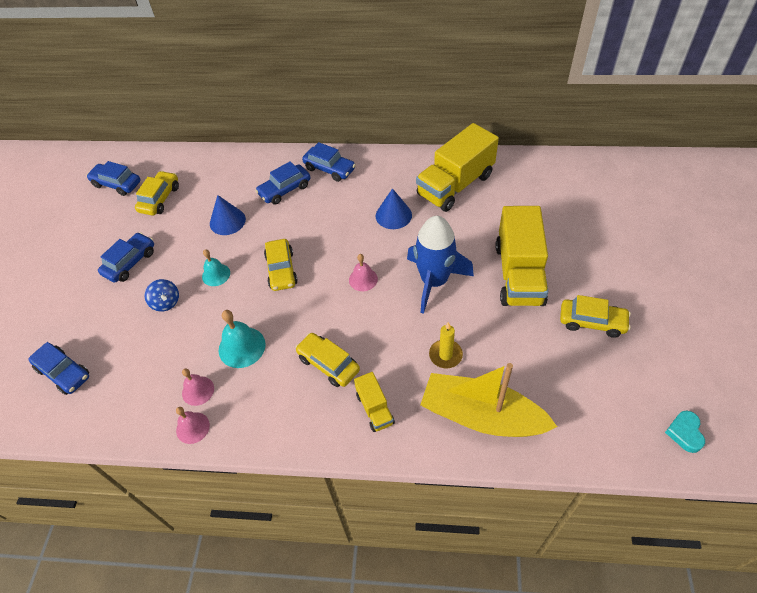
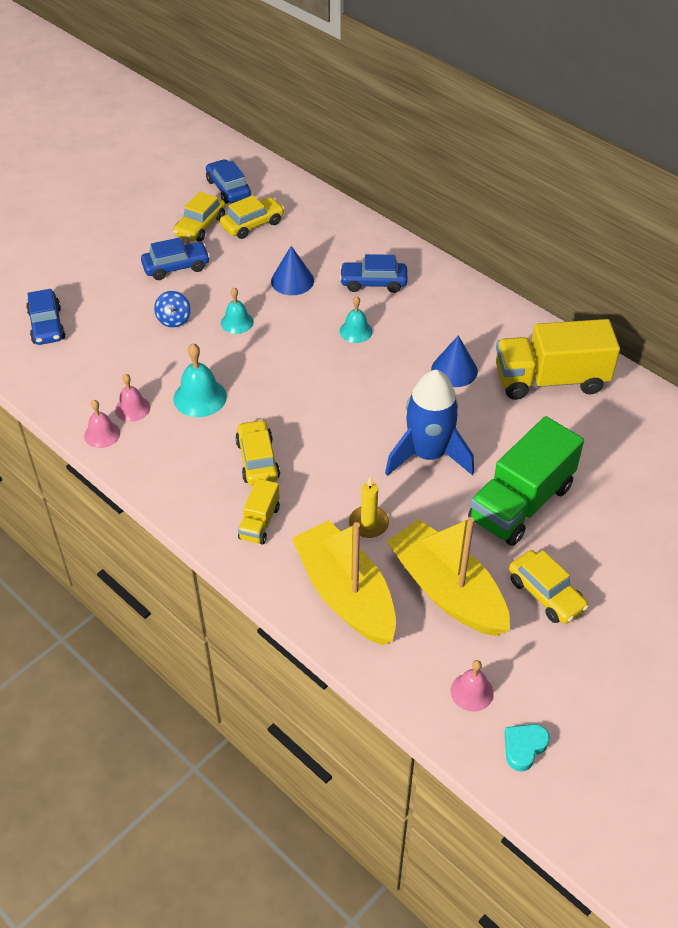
camera: 35 degrees right, 5 degrees down
(281, 270) = (297, 354): yellow car -> yellow car (200, 226)
(305, 229) = (356, 331): none -> turquoise bell
(329, 169) = (437, 288): blue car -> none
(363, 279) = (362, 409): pink bell -> pink bell (472, 692)
(519, 274) = (521, 503): yellow truck -> green truck
(537, 364) = (447, 590): none -> yellow boat

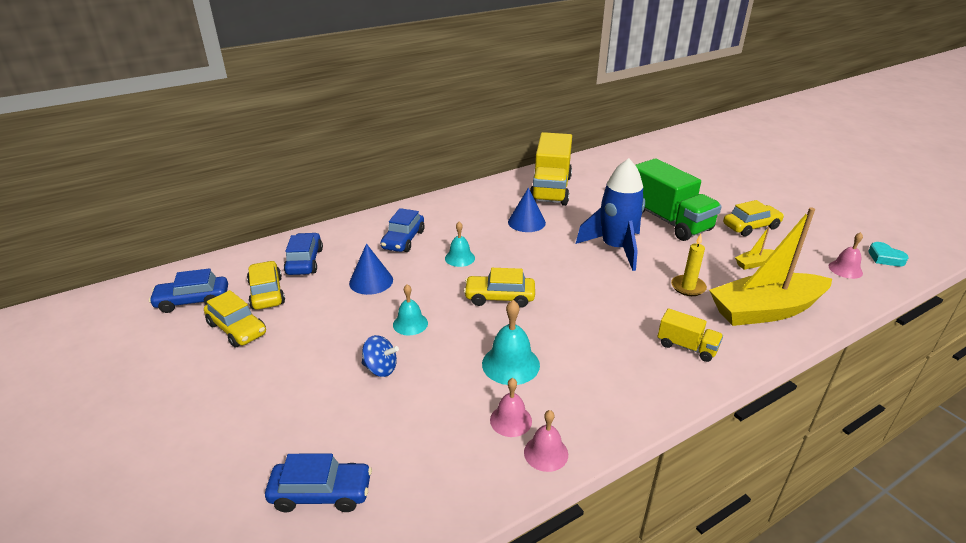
camera: 75 degrees left, 15 degrees down
(176, 267) = (292, 356): blue car -> blue car (305, 261)
(257, 460) = (607, 337): yellow car -> yellow car (499, 297)
(447, 590) = (753, 263): yellow boat -> yellow boat, size x0.40

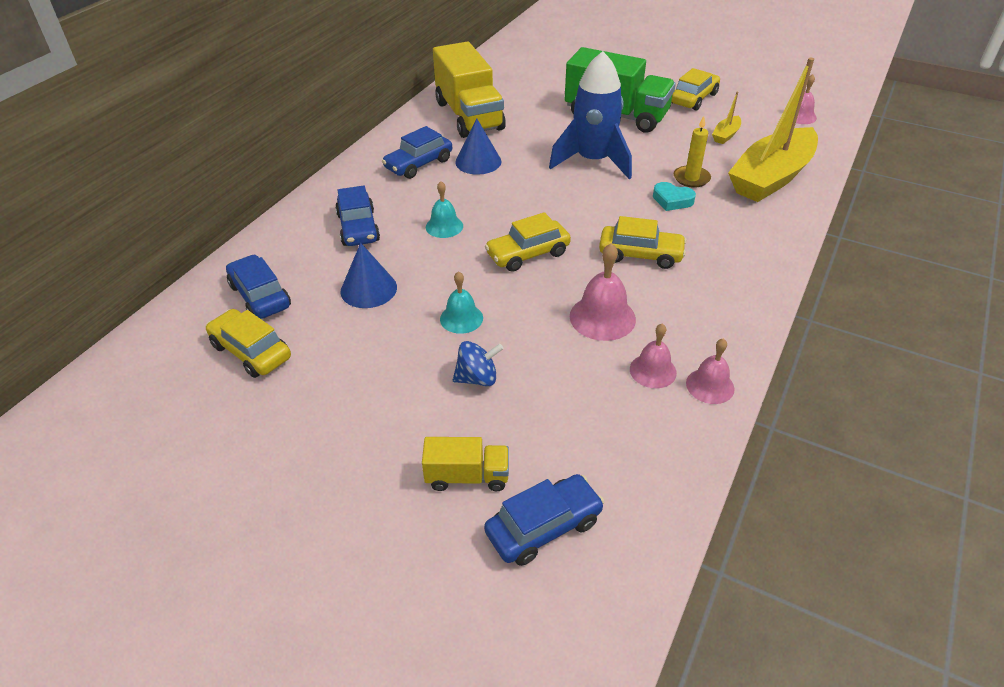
camera: 30 degrees left, 10 degrees up
(193, 301) = (158, 400): blue car -> blue car (418, 164)
(237, 329) = (259, 408): yellow car -> yellow car (640, 255)
(510, 364) = (602, 317): turquoise bell -> pink bell
(687, 347) = (738, 236): yellow truck -> yellow truck (467, 476)
(885, 258) = (820, 95): turquoise heart -> turquoise heart (672, 200)

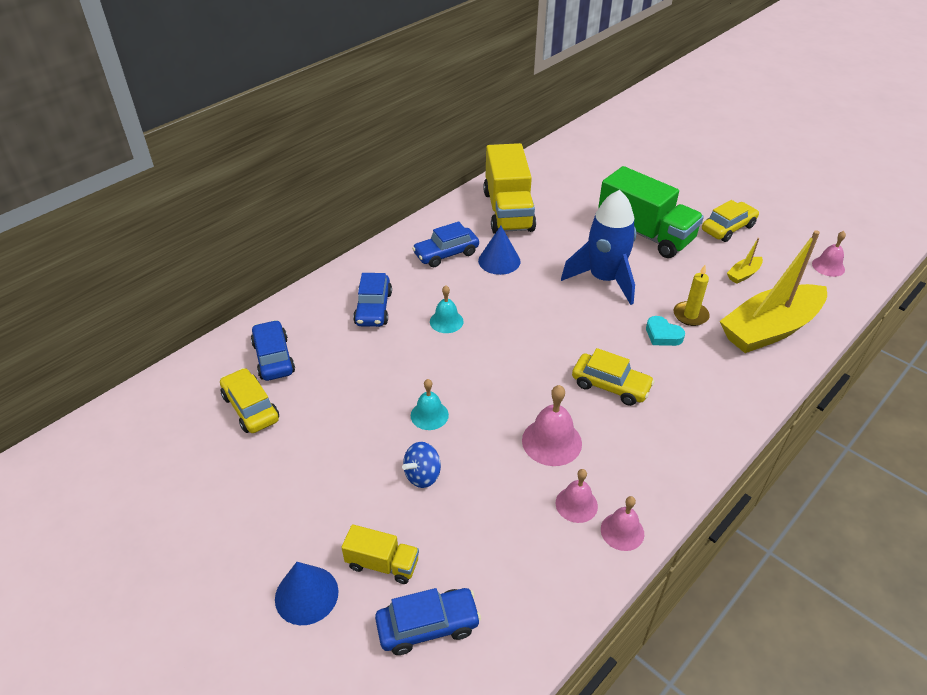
camera: 15 degrees right, 0 degrees up
(368, 289) = (362, 370): blue cone -> blue cone (306, 595)
(477, 378) = (422, 475): blue spinning top -> blue spinning top turned 135 degrees clockwise
(528, 254) = (509, 364): yellow car -> none

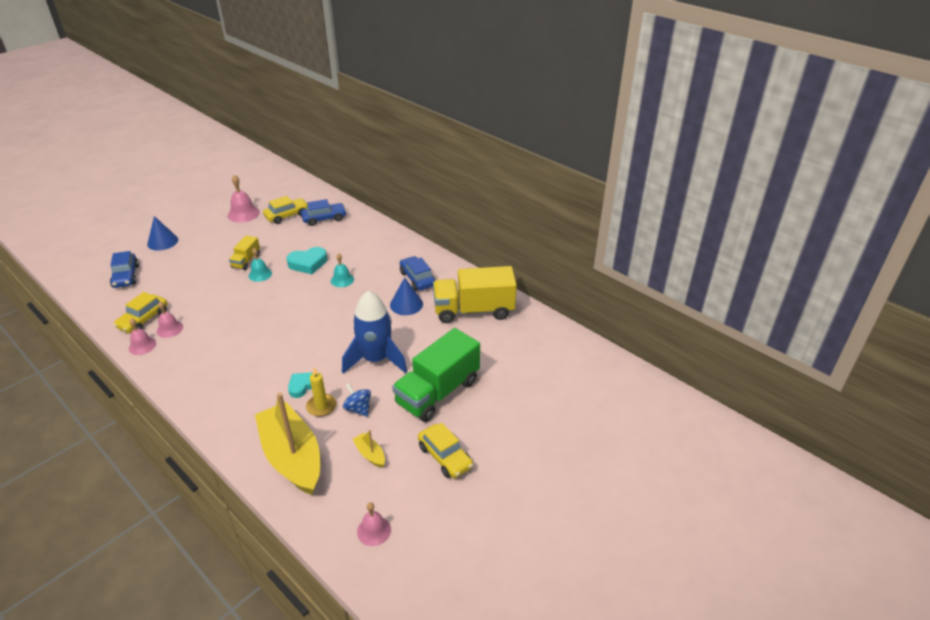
camera: 90 degrees right, 5 degrees down
(373, 308) = (361, 250): blue car -> none
(382, 564) = (167, 262): yellow truck -> yellow truck (246, 261)
(403, 362) = (308, 263): none -> turquoise heart
(422, 475) = (216, 273): blue spinning top -> blue spinning top (358, 409)
(551, 441) = (220, 322): pink bell -> pink bell (243, 213)
(610, 386) = (258, 352): yellow car -> yellow car (143, 319)

